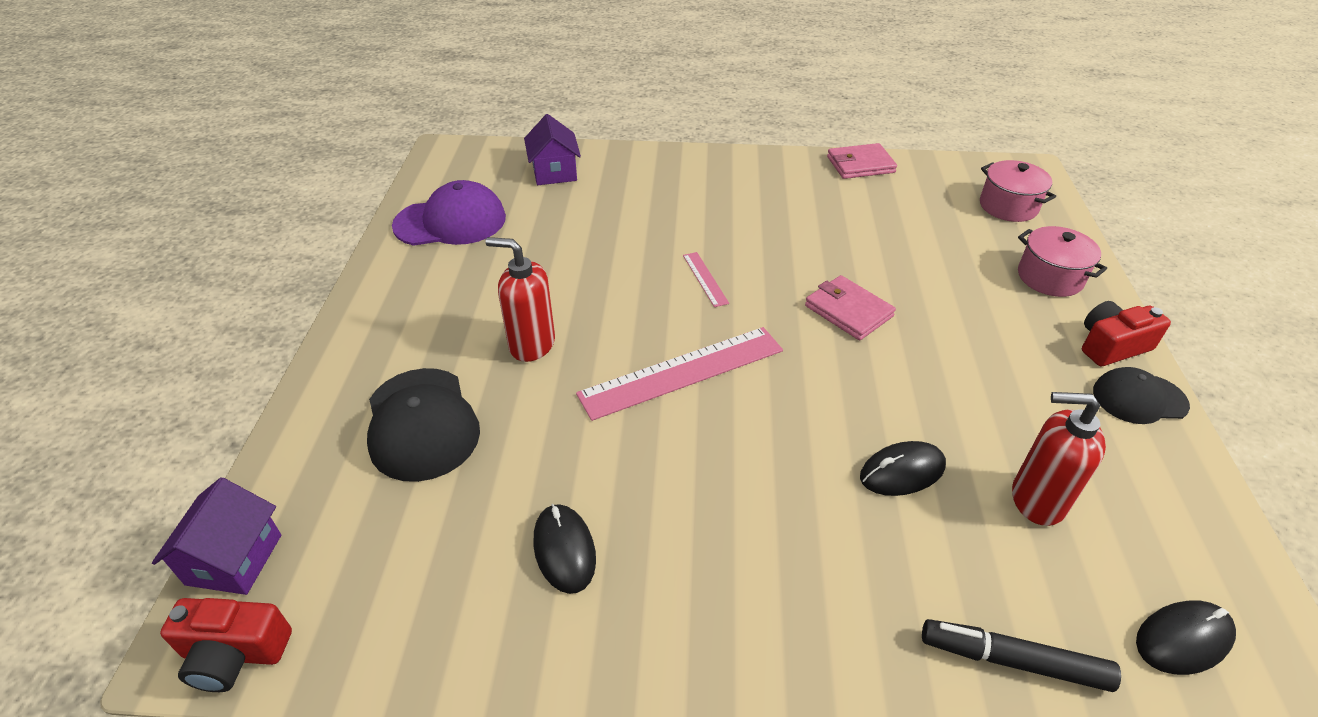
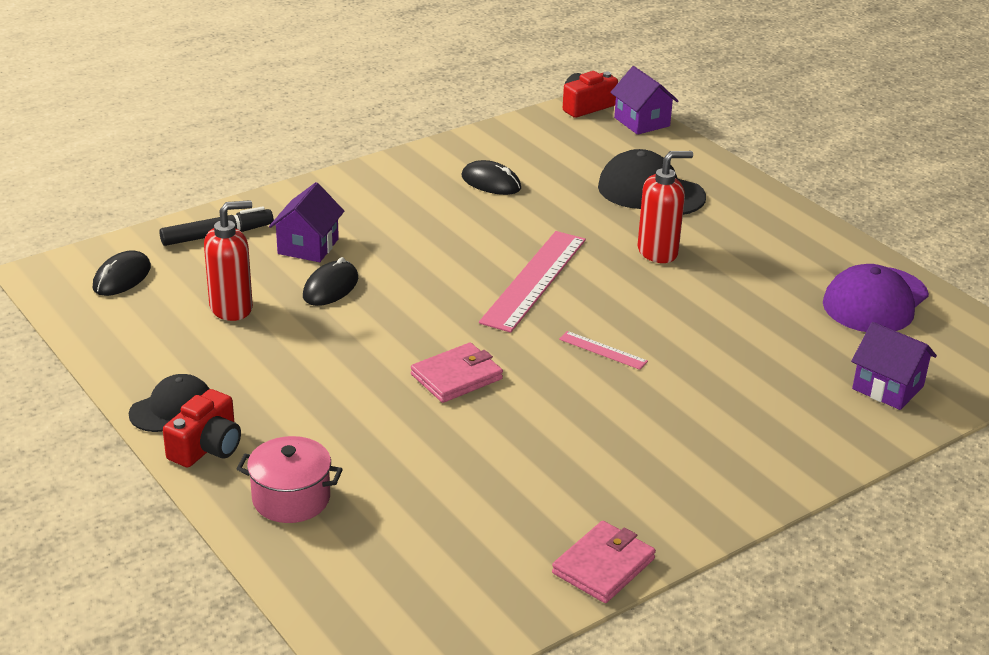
camera: 140 degrees right, 10 degrees down
(848, 311) = (456, 377): pink wallet -> pink wallet turned 45 degrees counterclockwise
(891, 559) = (308, 246): none -> purple house
(1008, 206) = (382, 584): pink pot -> none

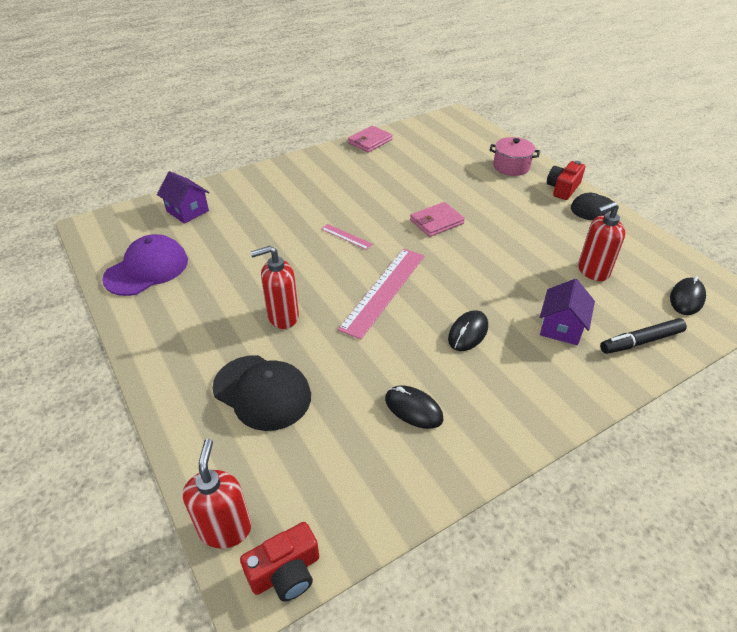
camera: 175 degrees left, 10 degrees up
(330, 287) = (530, 287): black mouse -> black mouse (468, 333)
(642, 122) = (225, 529): purple house -> red soap dispenser

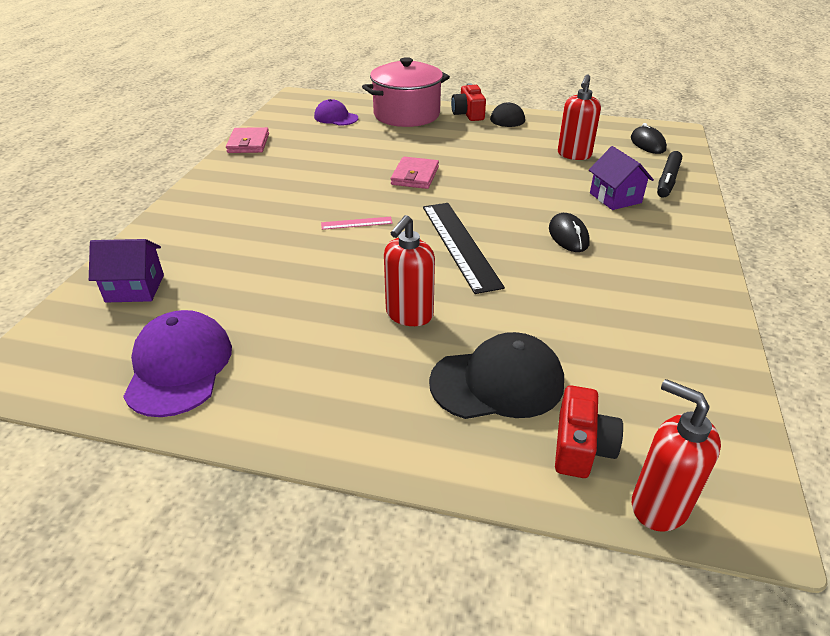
camera: 45 degrees left, 5 degrees down
(285, 572) = (749, 489): red camera -> red camera (581, 447)
(384, 291) = (460, 244): pink ruler -> black ruler
(413, 409) = (623, 308): black mouse -> none
(455, 146) = (336, 117): none -> purple cap
(511, 167) = (406, 114): pink pot -> pink pot, size x1.71

